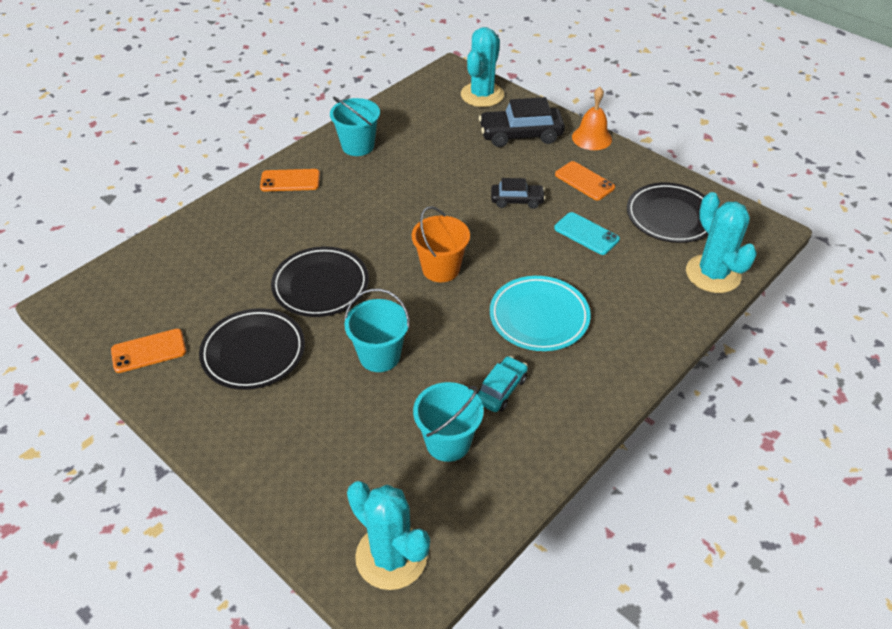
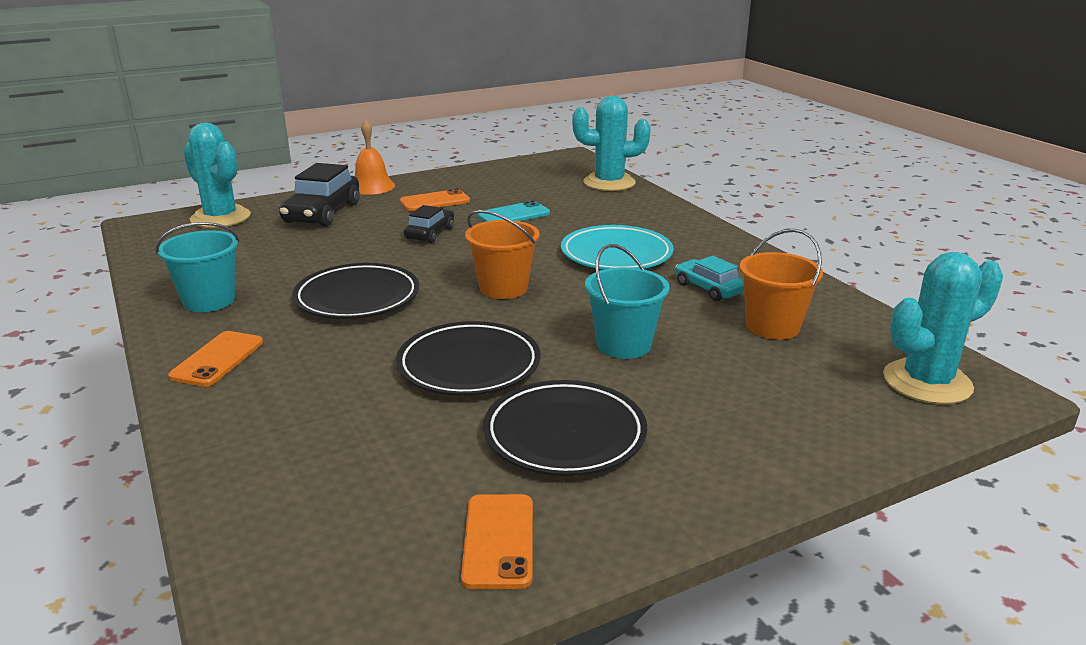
camera: 70 degrees left, 20 degrees down
(448, 442) = (772, 327): turquoise bucket -> orange bucket
(670, 217) = (522, 181): black plate -> black plate (357, 298)

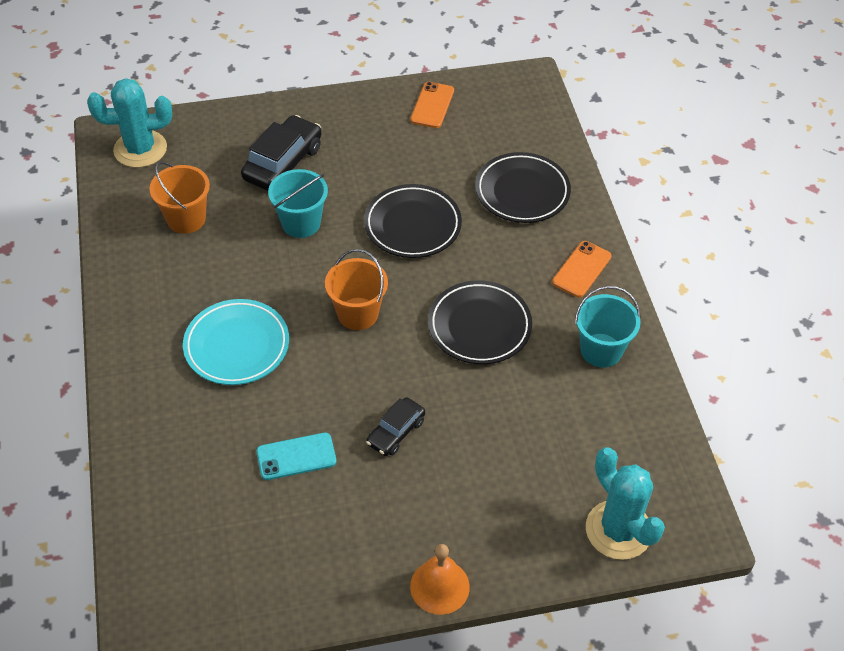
camera: 165 degrees left, 25 degrees up
(322, 213) = (504, 514): black car -> black car (283, 163)
(435, 201) = (372, 517): orange phone -> none
(565, 435) = (376, 157): black plate -> black plate (522, 192)
(609, 183) = (146, 522): turquoise cactus -> none
(708, 289) = (195, 274): turquoise car -> none

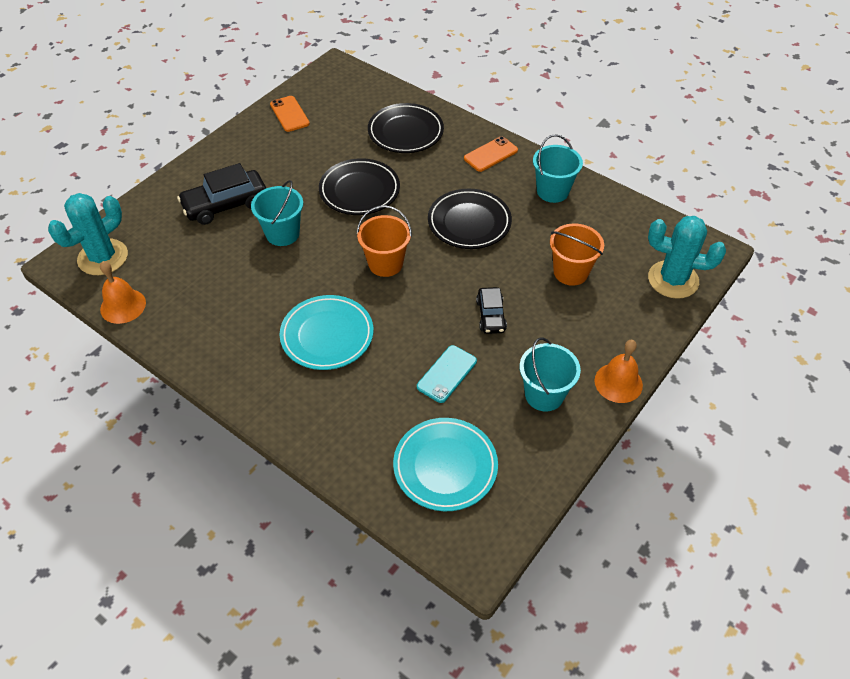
camera: 40 degrees left, 0 degrees up
(112, 204) = (123, 306): none -> orange bell
(186, 219) = (194, 281): orange bucket -> orange bucket (570, 272)
(204, 537) = (445, 467): none -> turquoise plate
(283, 163) = (225, 205): black car -> black car turned 105 degrees counterclockwise
(358, 543) = (544, 395): none -> turquoise bucket
(581, 269) = (490, 154): orange phone -> orange phone turned 60 degrees clockwise

